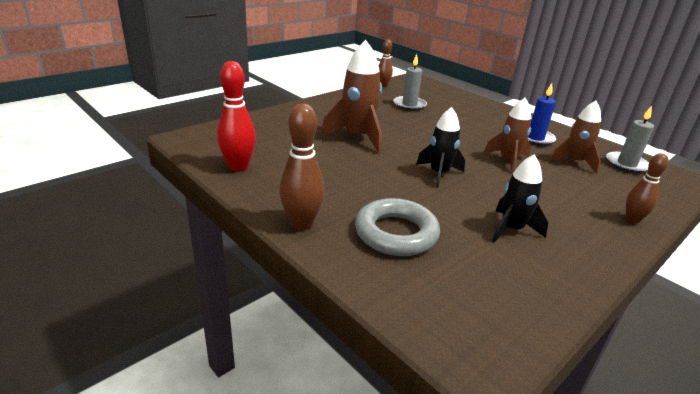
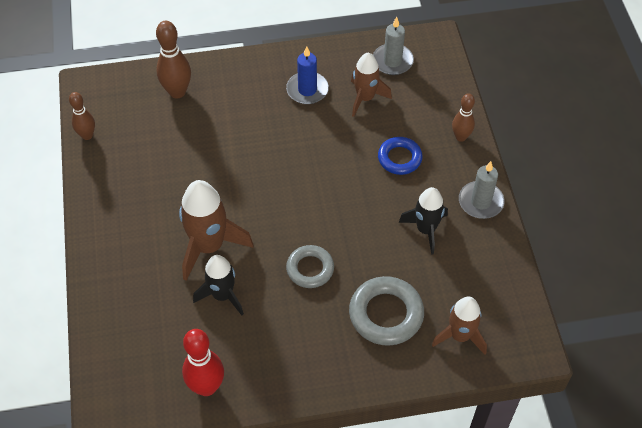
camera: 55 degrees left, 25 degrees up
(301, 224) = (335, 376): brown bowling pin -> brown bowling pin (177, 92)
(391, 181) = (310, 269): none -> grey ring
(409, 105) = (161, 145): grey candle -> grey candle (480, 202)
(439, 174) = (320, 222): black rocket -> black rocket (222, 295)
(507, 160) = (331, 148): brown rocket -> brown rocket (460, 336)
(553, 193) = (399, 158): none -> blue ring

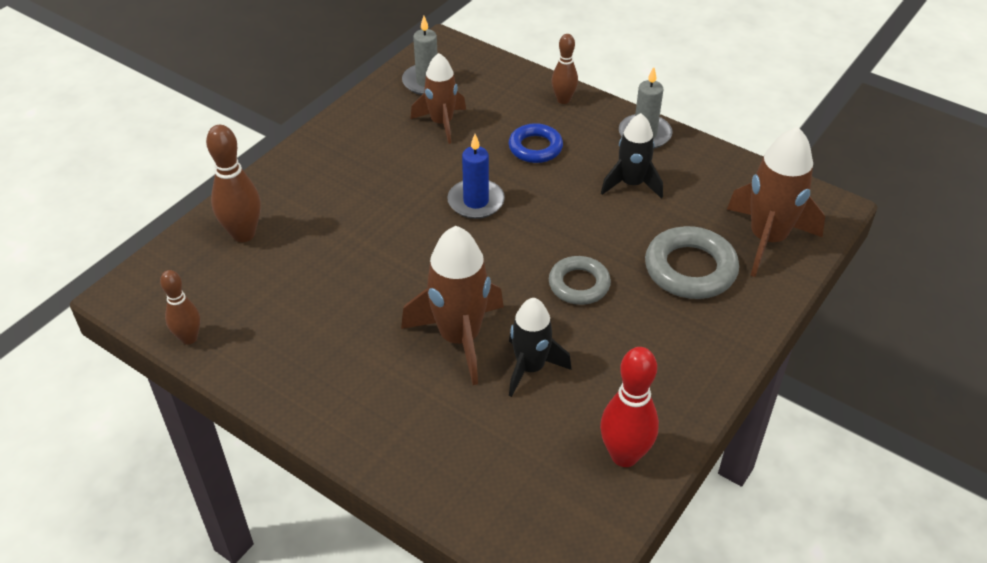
camera: 45 degrees left, 10 degrees down
(307, 90) = (378, 150): blue candle -> blue candle (476, 201)
(460, 336) = (767, 239): brown rocket -> brown rocket, size x1.52

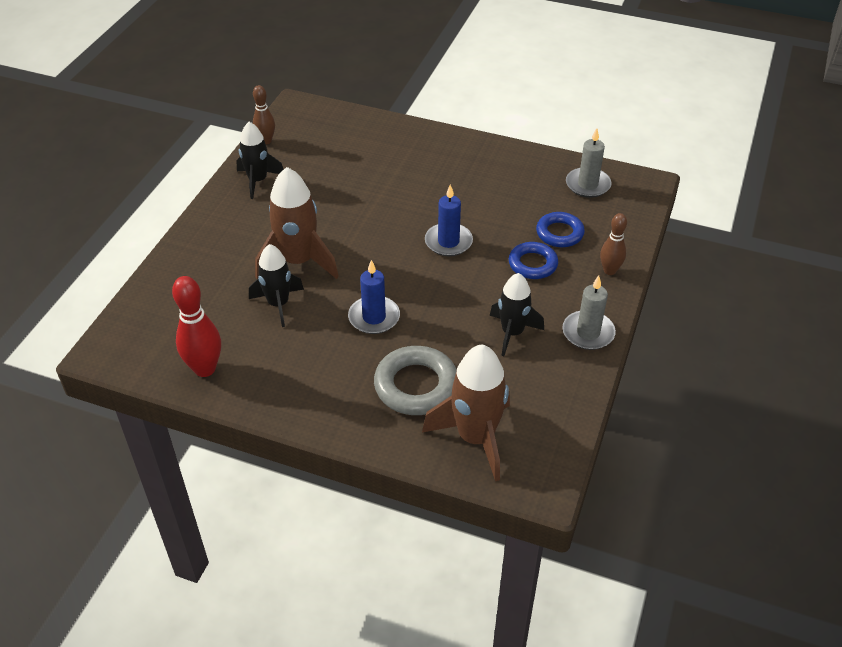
camera: 75 degrees right, 0 degrees up
(243, 234) = (367, 137): brown bowling pin -> none
(276, 358) = (258, 181): none -> black rocket
(442, 123) = (537, 204): brown rocket -> none
(495, 118) = (559, 233): none -> blue ring
(579, 284) = (374, 317): grey ring -> blue candle

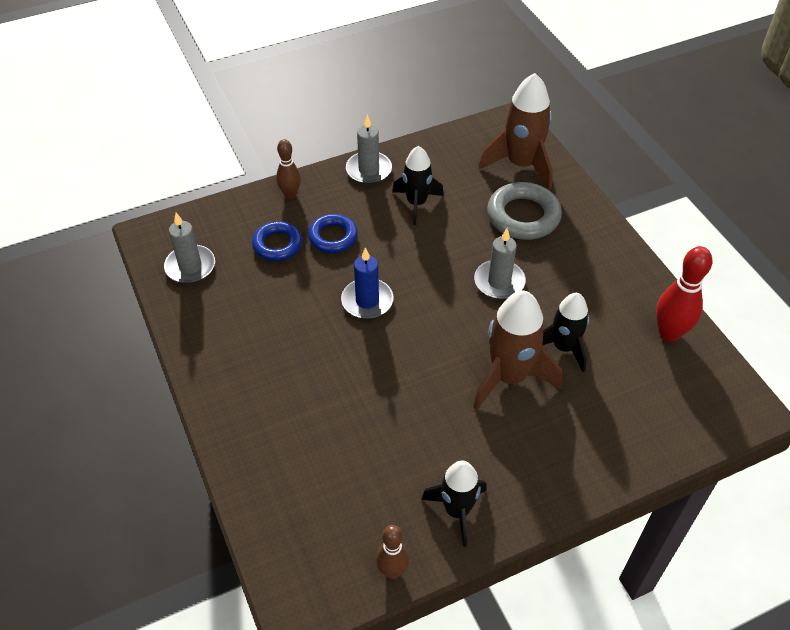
camera: 135 degrees left, 5 degrees up
(374, 317) = (499, 282): blue candle -> grey candle

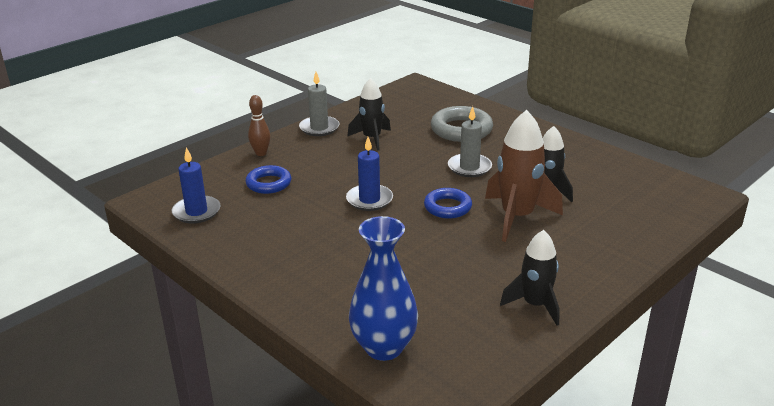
camera: 20 degrees left, 20 degrees down
(190, 266) = (196, 212): grey candle -> blue candle
(281, 514) = (384, 347): none -> blue vase
(333, 237) = (314, 170): blue ring -> blue ring (447, 207)
(392, 571) = (509, 357): brown bowling pin -> none
(521, 165) = (439, 104): brown rocket -> none
(669, 333) = (617, 168): red bowling pin -> none

